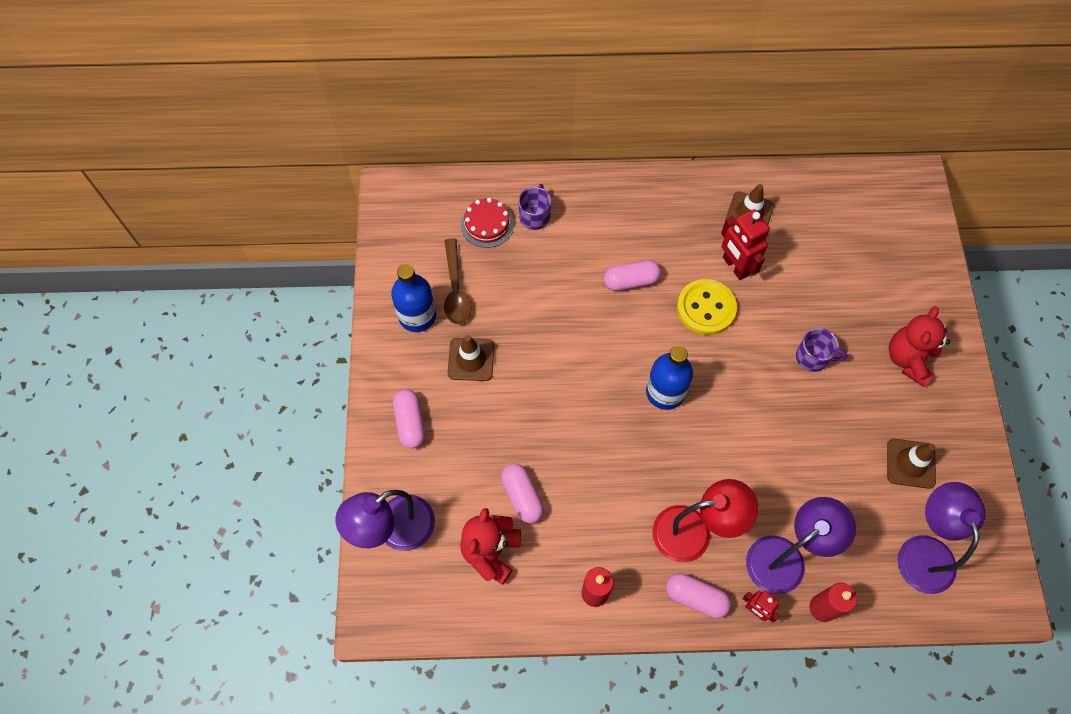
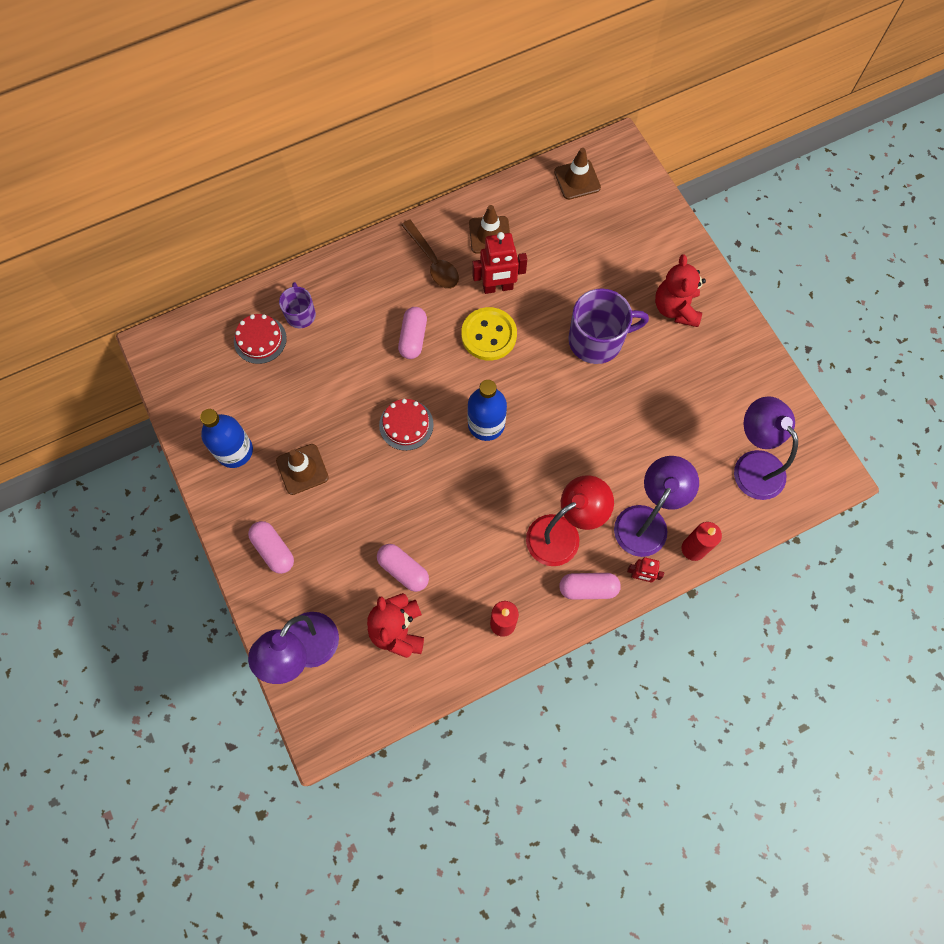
camera: 25 degrees left, 5 degrees up
(456, 289) = (259, 412): brown spoon -> brown spoon (433, 261)
(587, 360) = (406, 425): none -> red cake
(631, 281) = (413, 338): pink capsule -> pink capsule turned 45 degrees counterclockwise
(735, 266) = (498, 287): red robot -> red robot turned 45 degrees counterclockwise
(813, 357) = (597, 340): purple mug -> purple mug, size x1.77
(910, 463) = (713, 396): brown traffic cone -> brown traffic cone (577, 180)

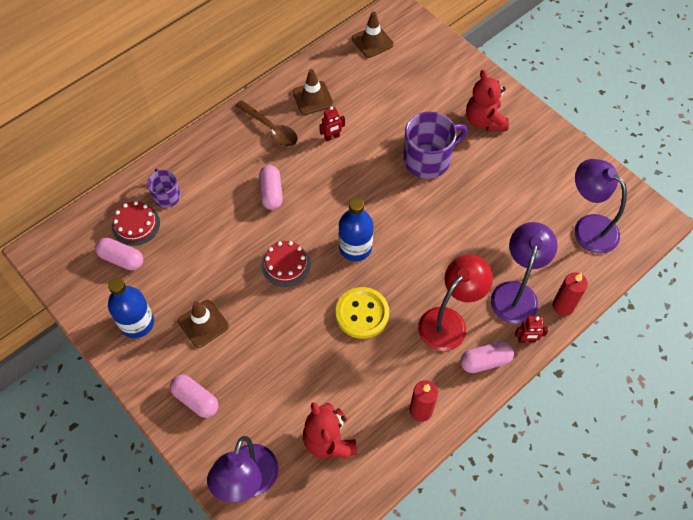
camera: 15 degrees left, 10 degrees down
(403, 570) = (319, 387): pink capsule -> pink capsule (121, 259)
(489, 335) = (336, 176): yellow button -> yellow button (362, 314)
(498, 287) = (332, 137): red robot -> red robot, size x0.57

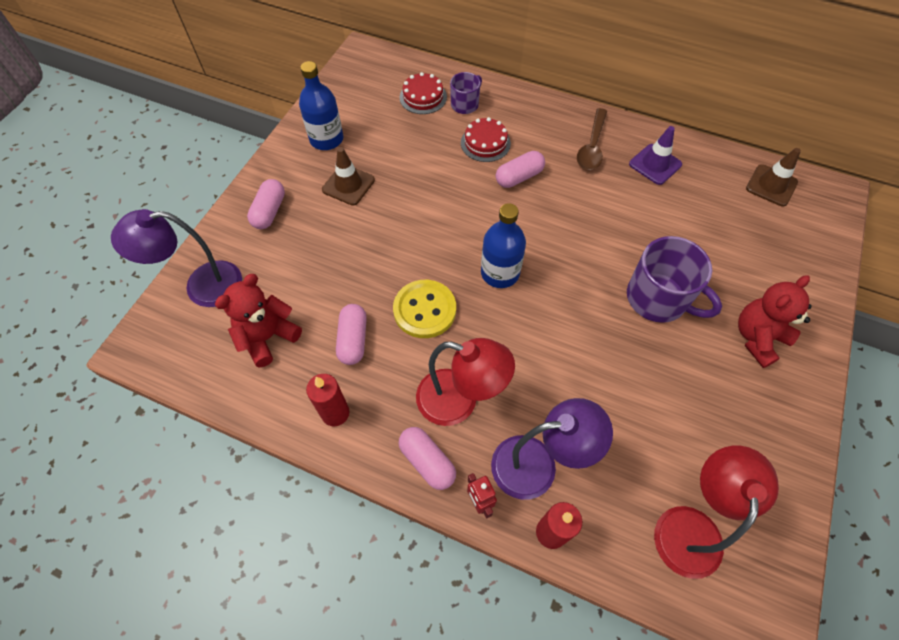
camera: 65 degrees right, 0 degrees up
(121, 259) = (383, 103): pink capsule -> pink capsule (353, 340)
(286, 264) = (445, 221): red cake -> red cake (485, 143)
(313, 98) = (655, 164): brown traffic cone -> purple traffic cone
(332, 137) = (620, 199): red robot -> none
(588, 227) = (690, 526): purple lamp -> red lamp

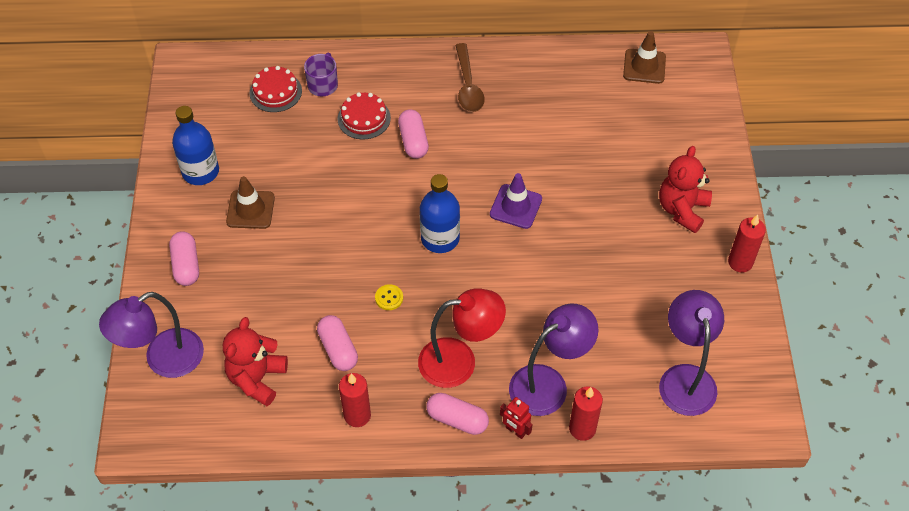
camera: 25 degrees left, 5 degrees down
(424, 310) = (389, 298): yellow button -> yellow button, size x0.46
(519, 177) = (413, 141): pink capsule -> pink capsule turned 45 degrees counterclockwise
(655, 164) = (534, 83): purple traffic cone -> purple traffic cone (516, 206)
(658, 299) = (588, 208): purple mug -> none
(690, 526) = (685, 378): red lamp -> purple lamp
(803, 420) = (740, 262): none -> red candle

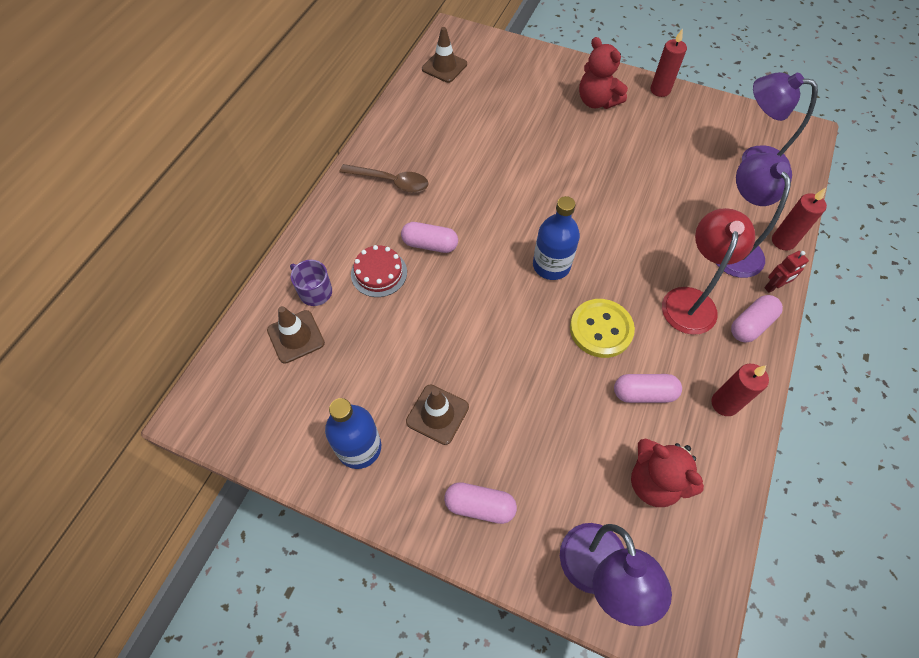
camera: 65 degrees left, 5 degrees up
(275, 92) = (296, 336): red cake -> brown traffic cone
(389, 298) = (601, 329): yellow button -> yellow button, size x2.19
(516, 206) = (543, 199): purple traffic cone -> none

